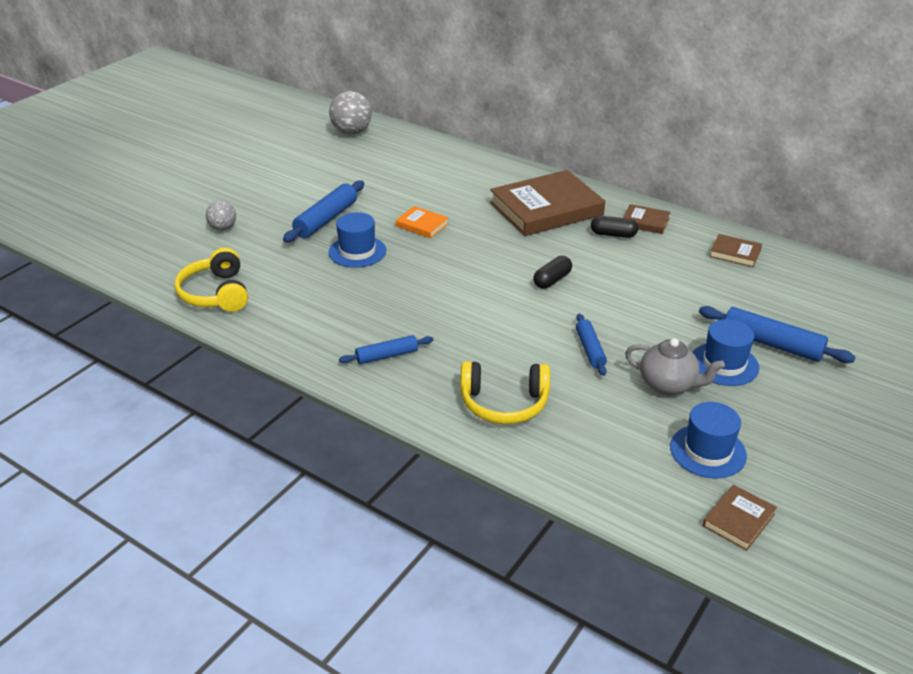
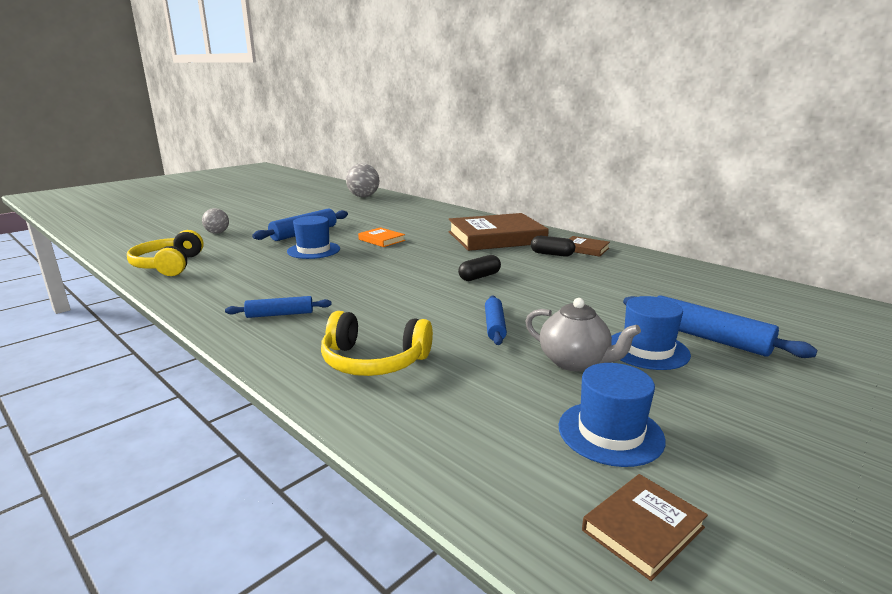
camera: 10 degrees right, 15 degrees down
(735, 253) = (671, 272): brown book -> none

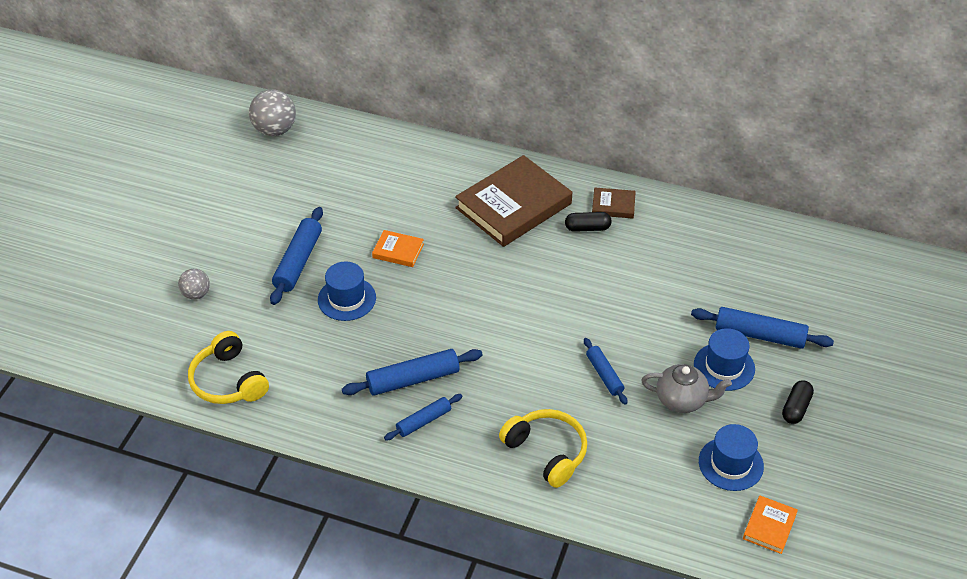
camera: 25 degrees left, 25 degrees up
(306, 292) = (413, 379): none -> blue rolling pin
(374, 361) = (547, 452): yellow headphones -> yellow headphones turned 120 degrees counterclockwise
(479, 277) = (546, 298): black capsule -> black capsule (796, 408)
(643, 529) = (769, 526): brown book -> orange book

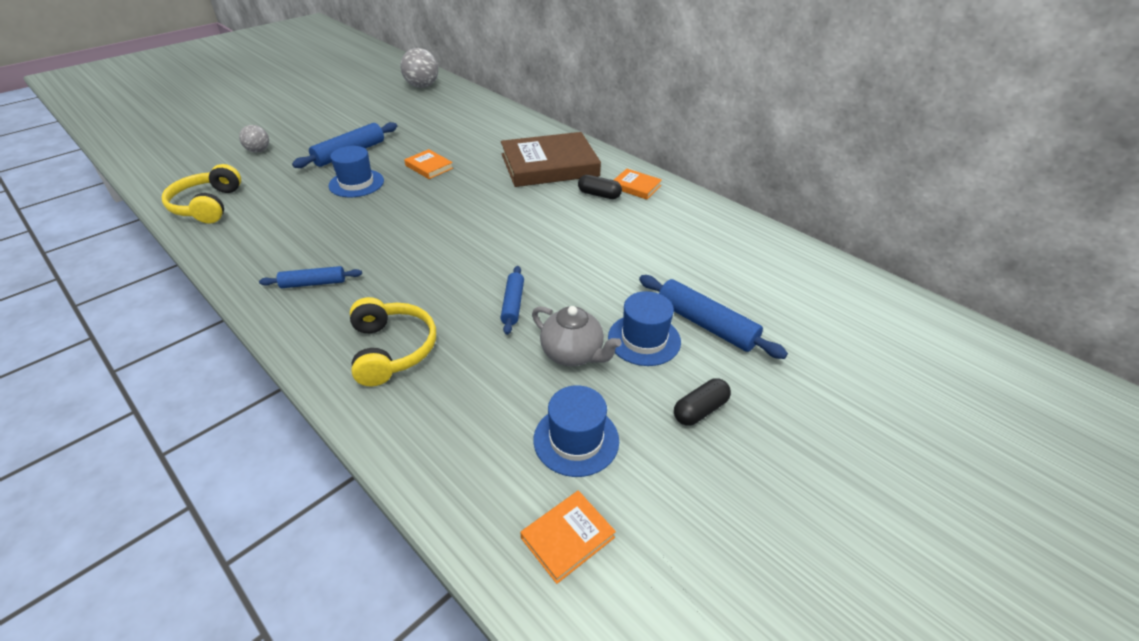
camera: 25 degrees right, 5 degrees down
(413, 379) = (342, 250): blue rolling pin -> none
(613, 205) = (636, 187): brown book -> orange book

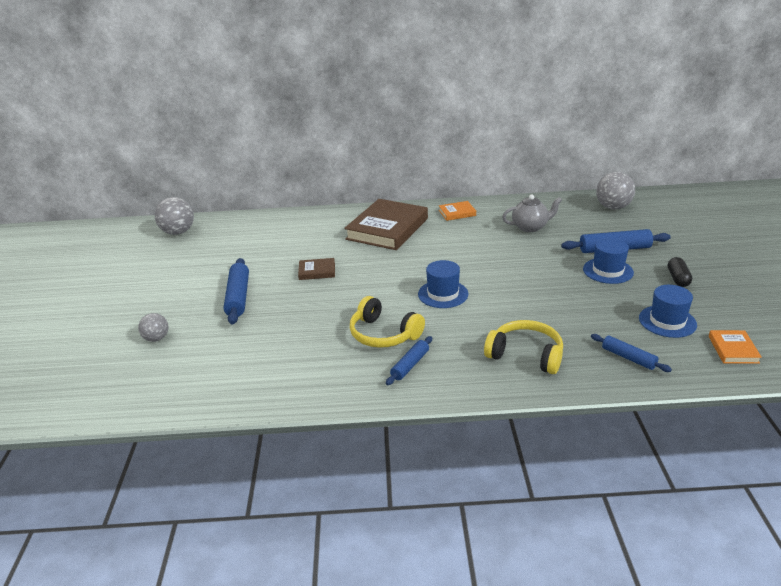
camera: 45 degrees left, 10 degrees down
(207, 205) = (216, 388): yellow headphones -> yellow headphones (383, 334)
(356, 183) = (293, 308): blue hat -> blue hat (443, 294)
(429, 167) = (317, 271): orange book -> brown book
(513, 304) = (528, 298): blue rolling pin -> blue rolling pin (628, 358)
(573, 354) = (597, 296): grey teapot -> grey teapot (530, 227)
(599, 195) = (449, 227): black capsule -> none
(813, 282) = (613, 207): none -> grey ball

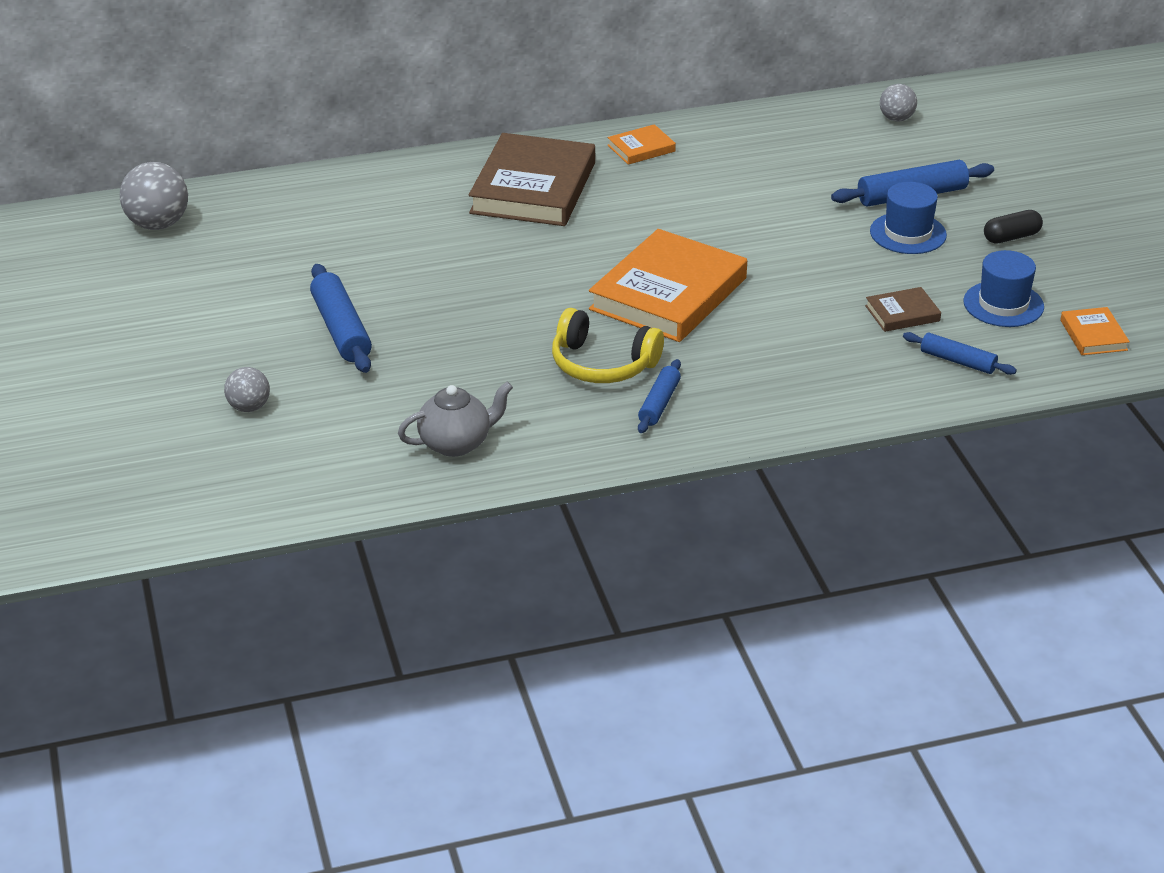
camera: 15 degrees left, 5 degrees up
(317, 271) = (449, 275): brown book -> brown book (902, 313)
(443, 294) = (668, 294): blue hat -> orange book
(526, 355) = (818, 372): yellow headphones -> none
(530, 227) = (771, 166): grey teapot -> grey teapot (456, 443)
(613, 207) = (896, 119): grey ball -> grey ball, size x0.60
(678, 279) = (1011, 237): black capsule -> black capsule turned 75 degrees clockwise

